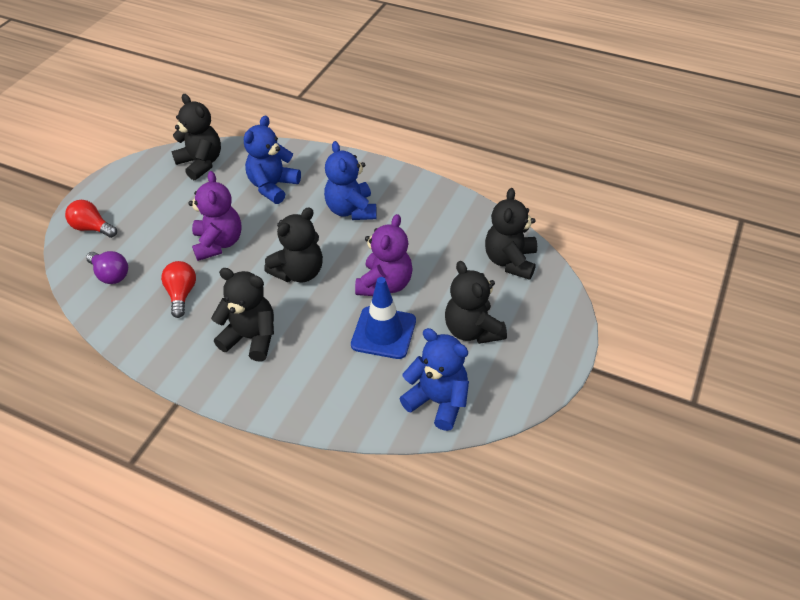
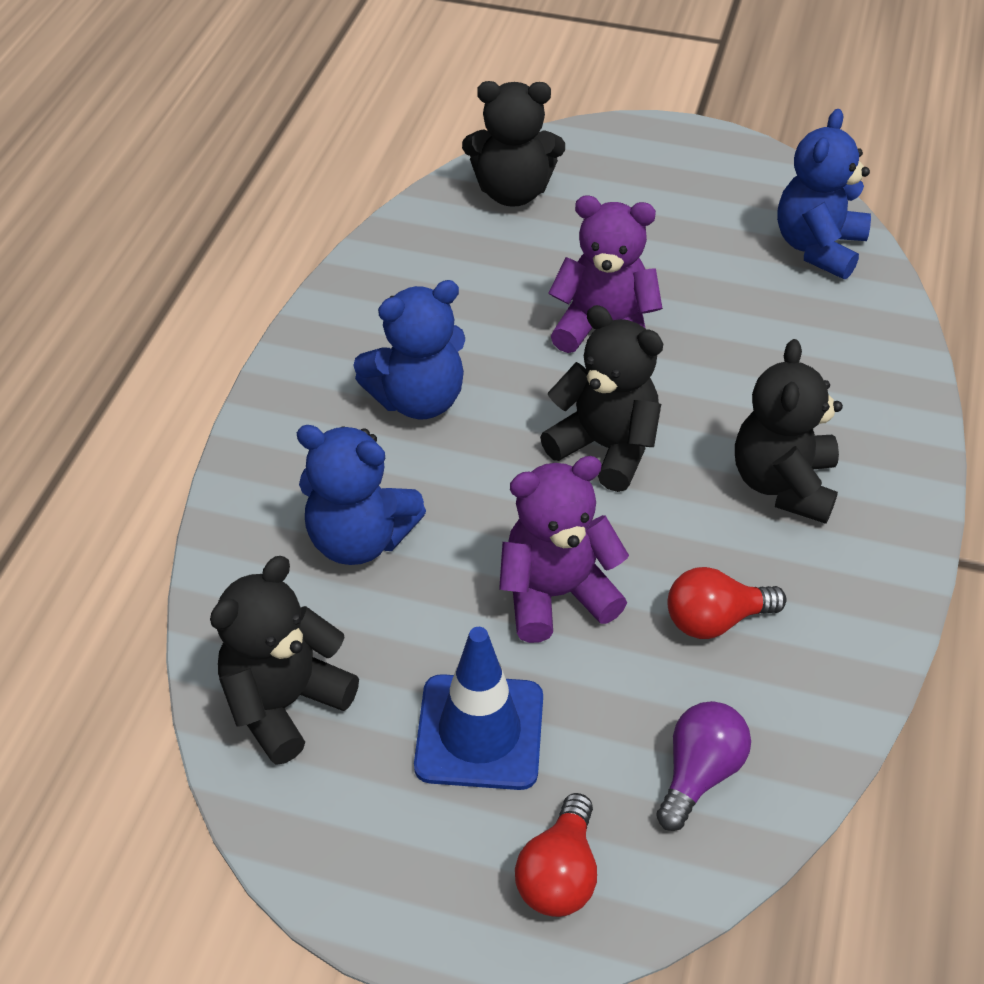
camera: 100 degrees left, 0 degrees up
(383, 333) = (711, 318): blue traffic cone -> blue traffic cone (479, 732)
(472, 330) = (672, 223): black teddy bear -> none

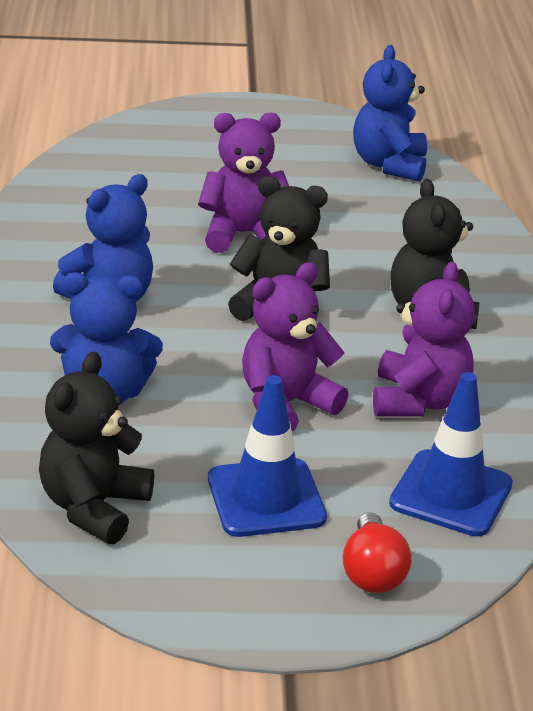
camera: 20 degrees left, 15 degrees down
(512, 192) = (123, 156): black teddy bear -> none
(699, 773) = (451, 494): purple light bulb -> blue traffic cone
(715, 620) = (418, 401): red light bulb -> purple teddy bear

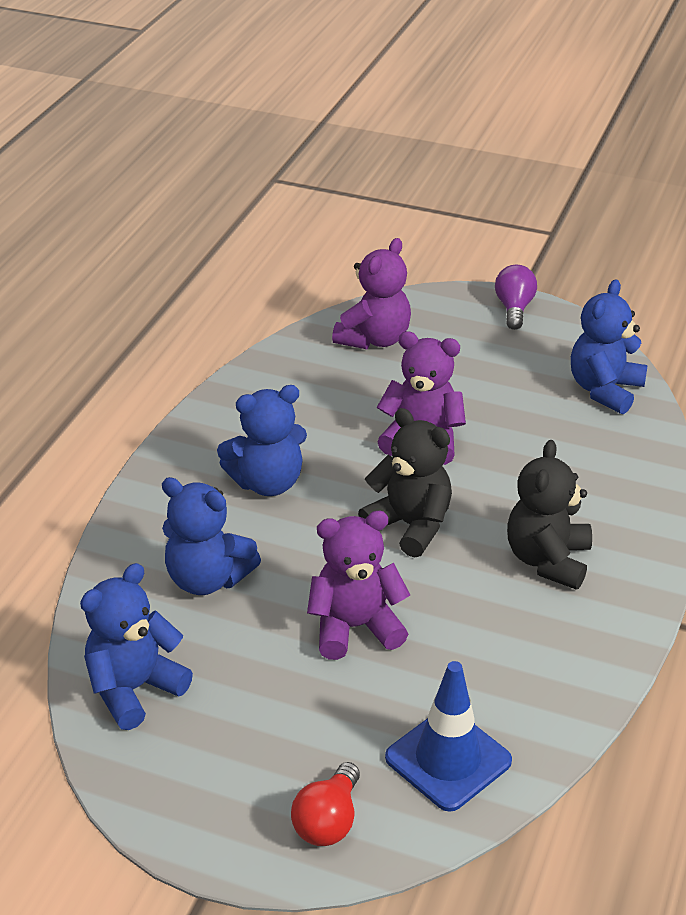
camera: 25 degrees right, 5 degrees up
(93, 507) = (134, 689): black teddy bear -> blue teddy bear
(257, 111) = (514, 309): none -> purple light bulb
(266, 498) = (281, 719): blue traffic cone -> none
(418, 401) = (477, 653): purple teddy bear -> purple teddy bear (374, 339)

